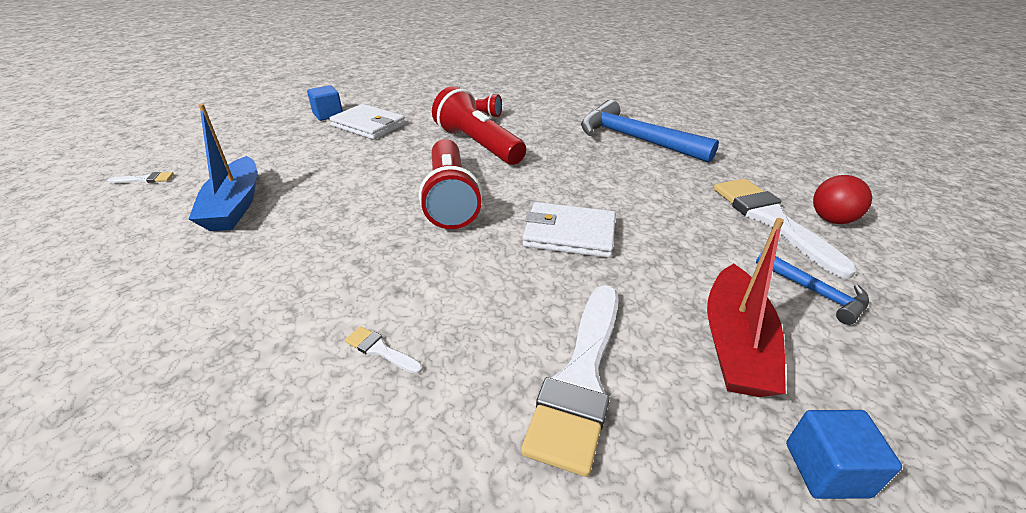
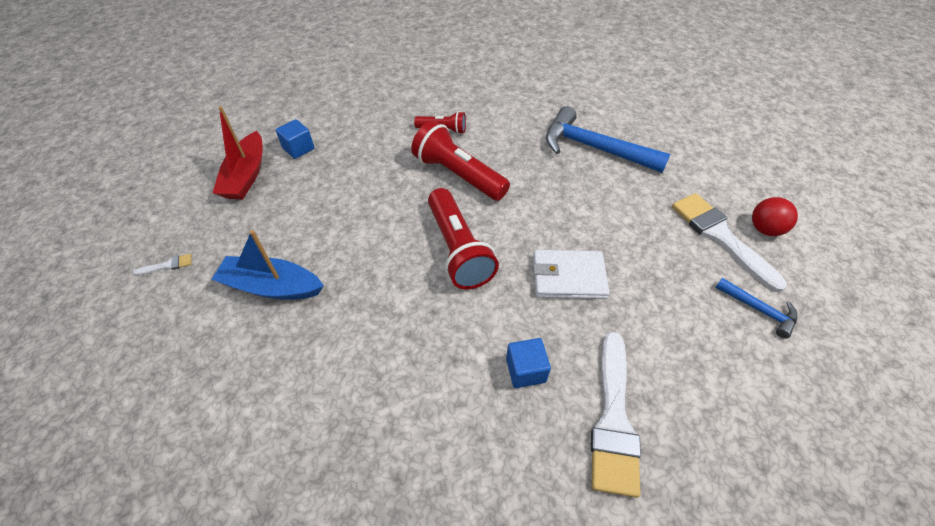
camera: 10 degrees left, 15 degrees up
(235, 205) = (272, 286): blue boat -> blue boat turned 120 degrees clockwise
(368, 125) = (345, 159): white wallet -> none
(380, 350) = (464, 420): white brush -> none
(735, 344) = (711, 369): red boat -> red boat (246, 175)
(826, 469) = (778, 461): blue cube -> blue cube (525, 370)

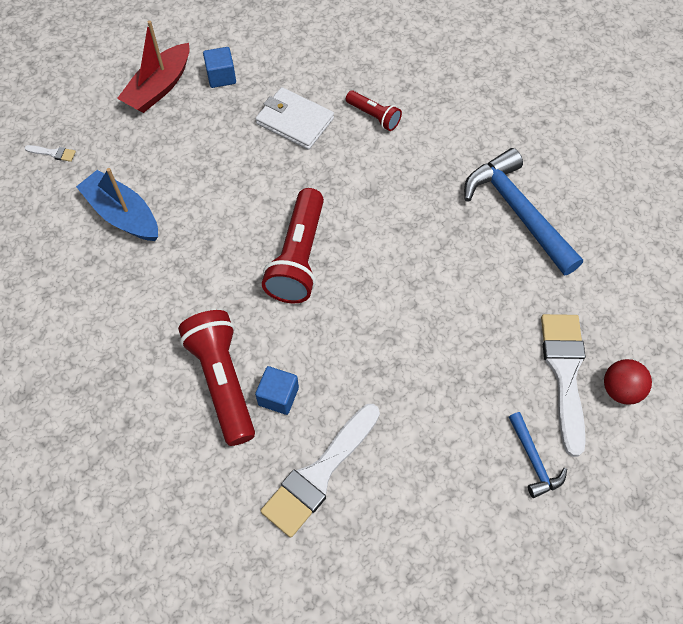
camera: 30 degrees right, 10 degrees up
(458, 175) = (352, 177): red flashlight -> red flashlight (222, 381)
(568, 277) = (379, 335): white wallet -> white wallet (294, 121)

